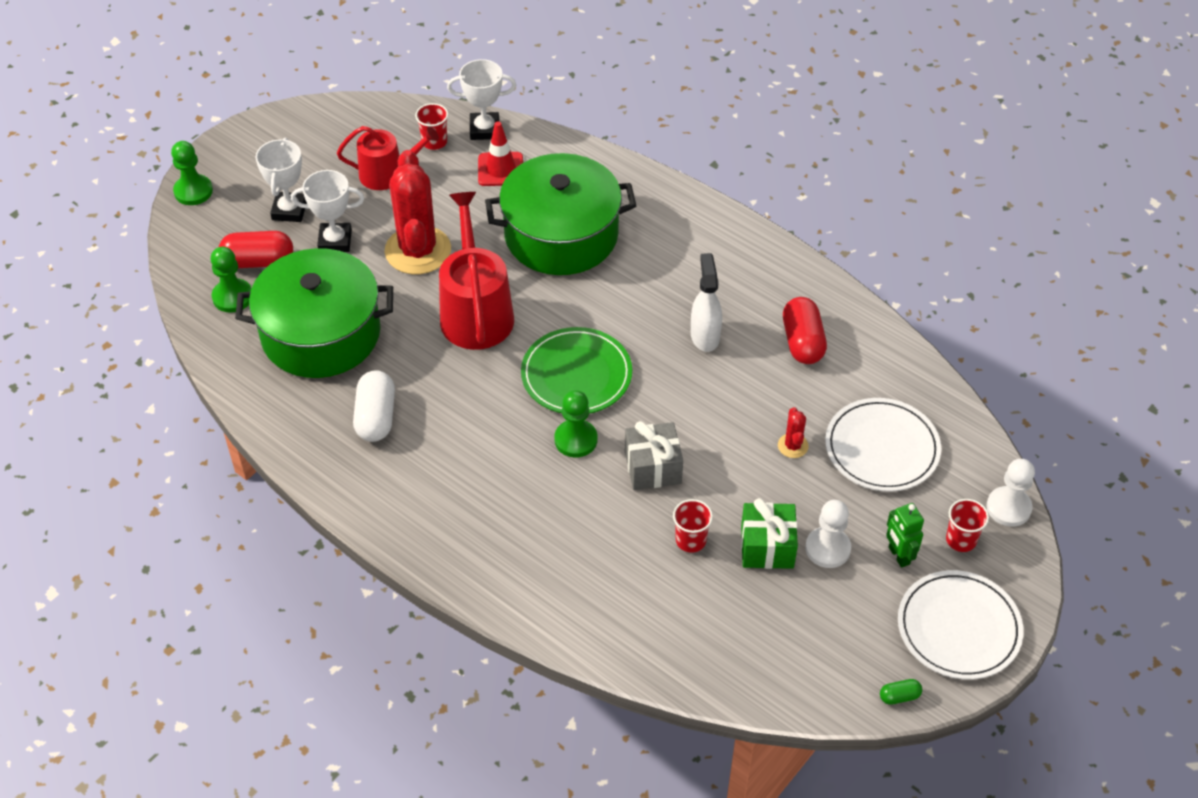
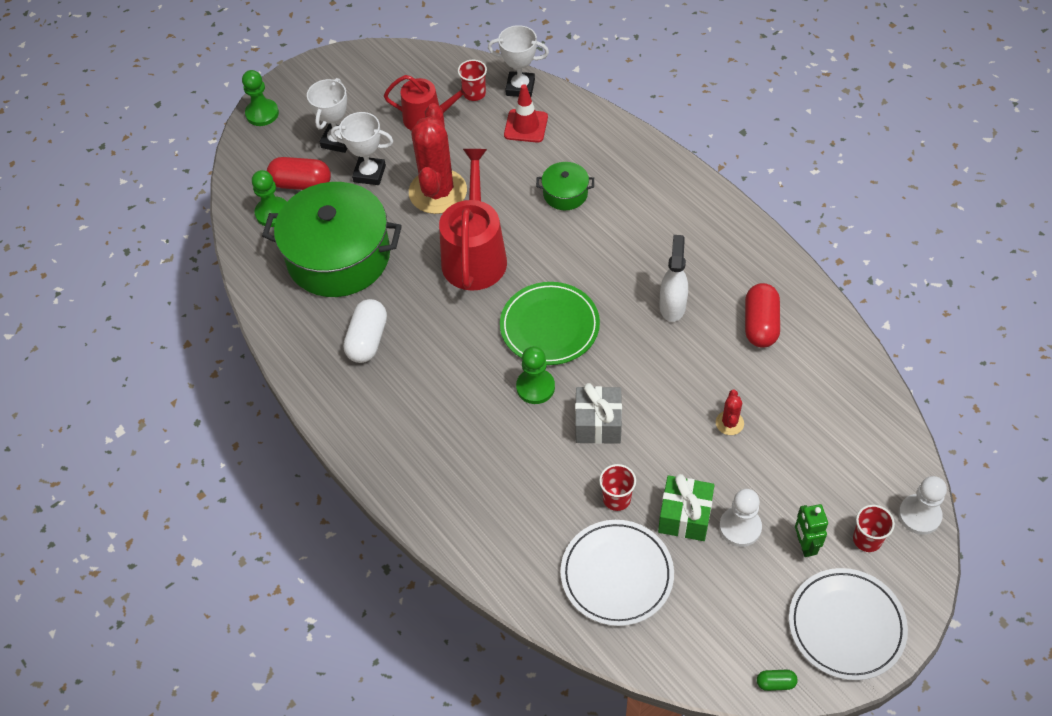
camera: 15 degrees right, 5 degrees up
(561, 235) = (565, 194): green pot -> green pot, size x0.44
(882, 448) = (812, 438): white plate -> white plate (617, 574)

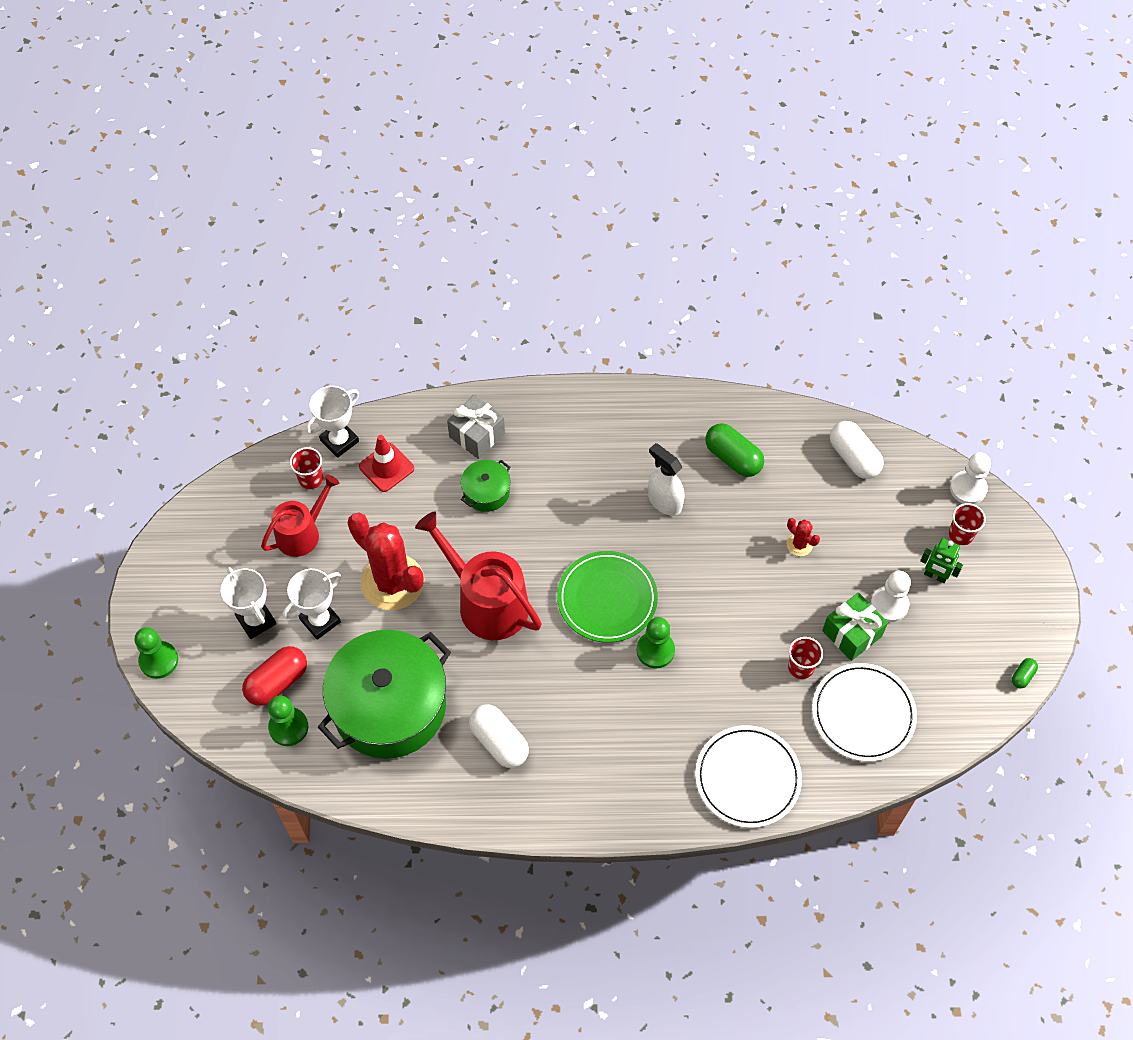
camera: 55 degrees left, 5 degrees up
(598, 424) = (726, 631): grey gift -> grey gift (477, 435)
(760, 324) = (733, 458): red capsule -> green capsule
(846, 625) = (1014, 599): white plate -> white plate (747, 778)
(854, 408) = (853, 457): none -> white capsule

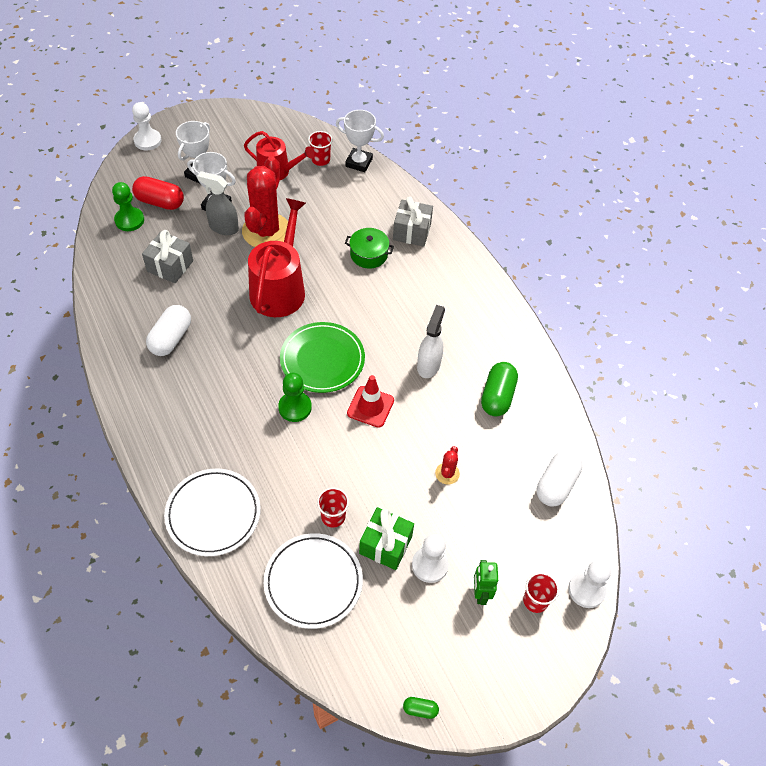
camera: 60 degrees right, 5 degrees down
(159, 660) = (147, 141): green pawn -> white pawn
(360, 626) = (223, 227): none -> grey spray bottle
(386, 467) = (354, 194): red traffic cone -> red traffic cone (370, 407)
(389, 706) = (170, 266): green pot -> grey gift

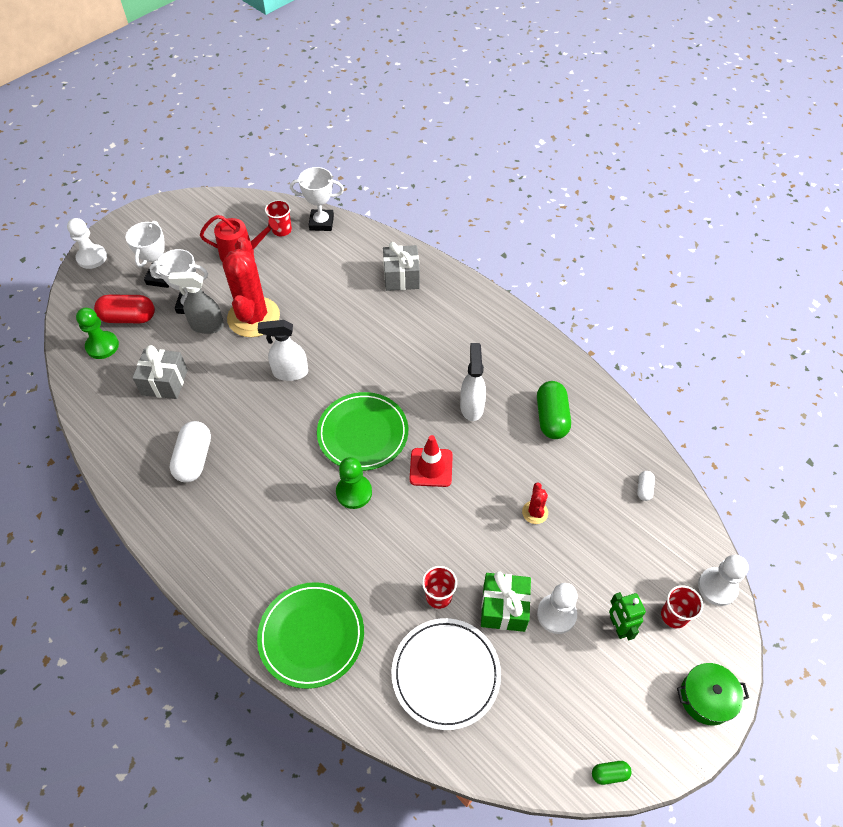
camera: 15 degrees left, 0 degrees up
(213, 514) = (311, 636): white plate -> green plate
(279, 288) = (290, 372): red watering can -> white spray bottle
(369, 254) = (367, 312): green pot -> green pot (706, 698)
(556, 484) = (644, 489): white capsule -> white capsule, size x0.48

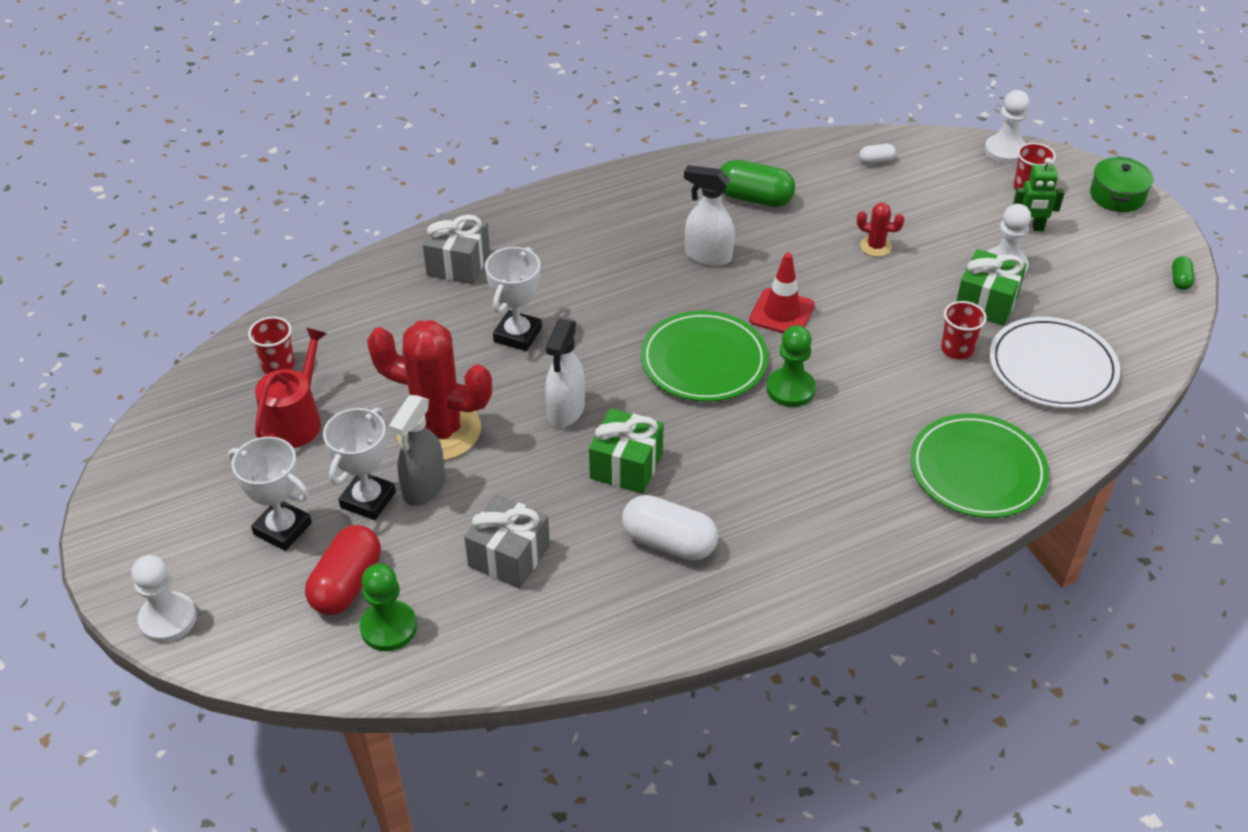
camera: 70 degrees left, 10 degrees down
(252, 418) = (626, 466): none -> green gift
(321, 223) = (294, 319): white trophy -> white trophy (517, 335)
(644, 489) = (876, 161): white capsule -> white capsule turned 45 degrees counterclockwise

